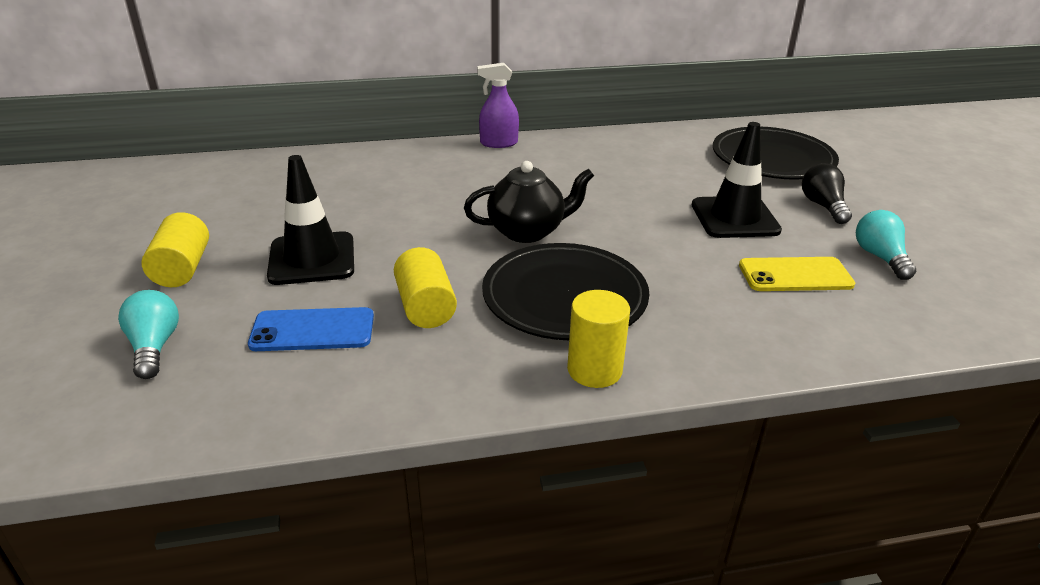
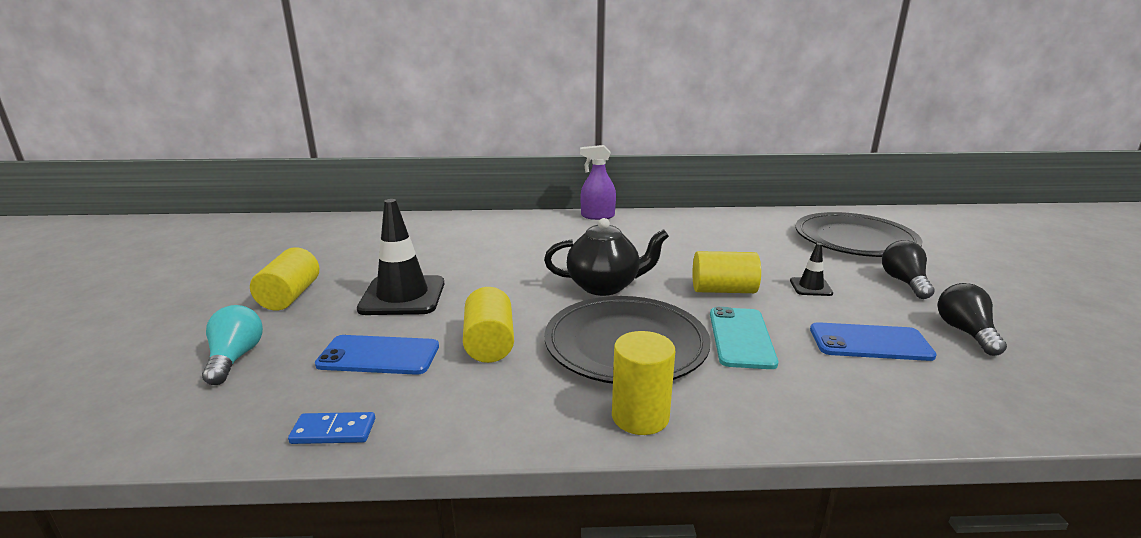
camera: 10 degrees right, 10 degrees down
(298, 414) = (333, 431): none -> blue domino
(649, 227) = (723, 290): none -> yellow cylinder
(675, 280) = (741, 338): none -> turquoise phone
(734, 218) = (810, 287): black traffic cone -> black traffic cone, size x0.48
(795, 275) = (870, 342): yellow phone -> blue phone
(880, 257) = (965, 332): turquoise light bulb -> black light bulb

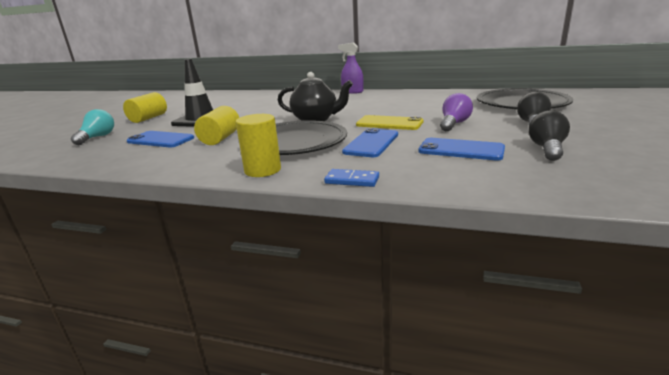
camera: 20 degrees right, 0 degrees up
(333, 431) = (105, 163): blue domino -> blue domino (352, 180)
(723, 290) = (389, 123): yellow cylinder -> yellow phone
(741, 338) = (371, 143): turquoise phone -> blue phone
(810, 287) = (454, 124): black traffic cone -> purple light bulb

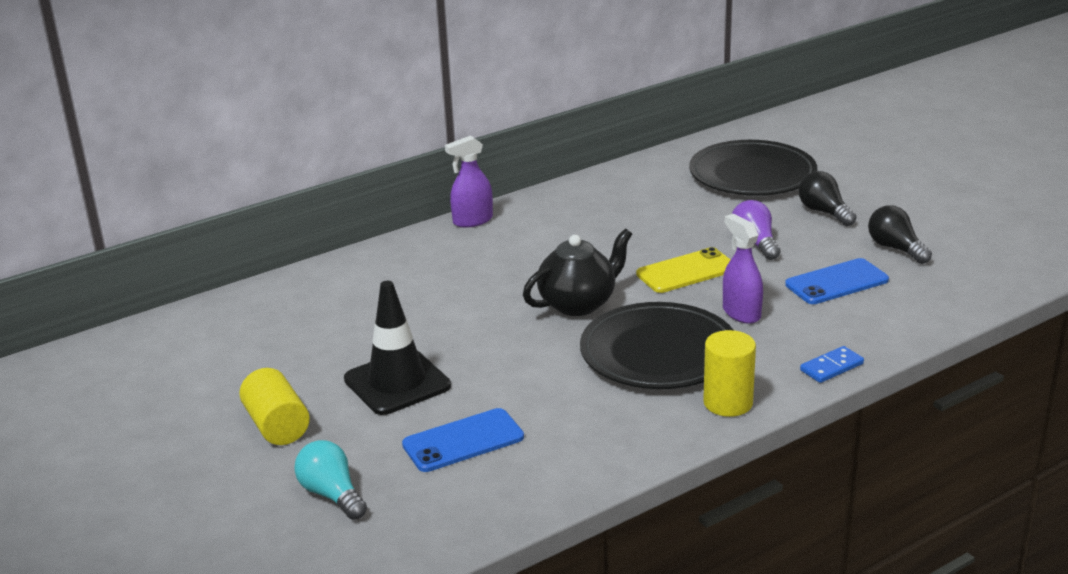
camera: 50 degrees left, 5 degrees up
(220, 138) = (545, 394): yellow cylinder -> none
(371, 143) = (741, 313): blue phone -> purple spray bottle

